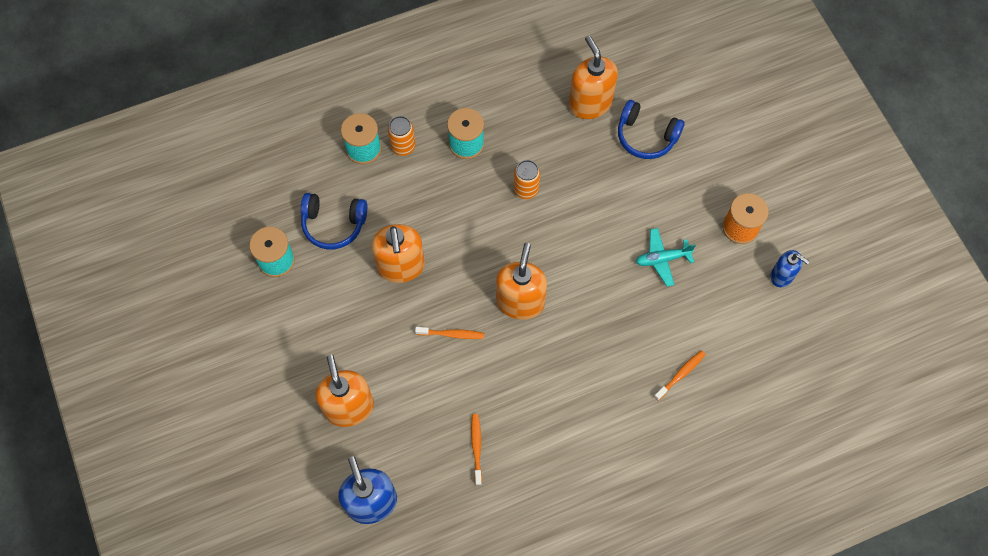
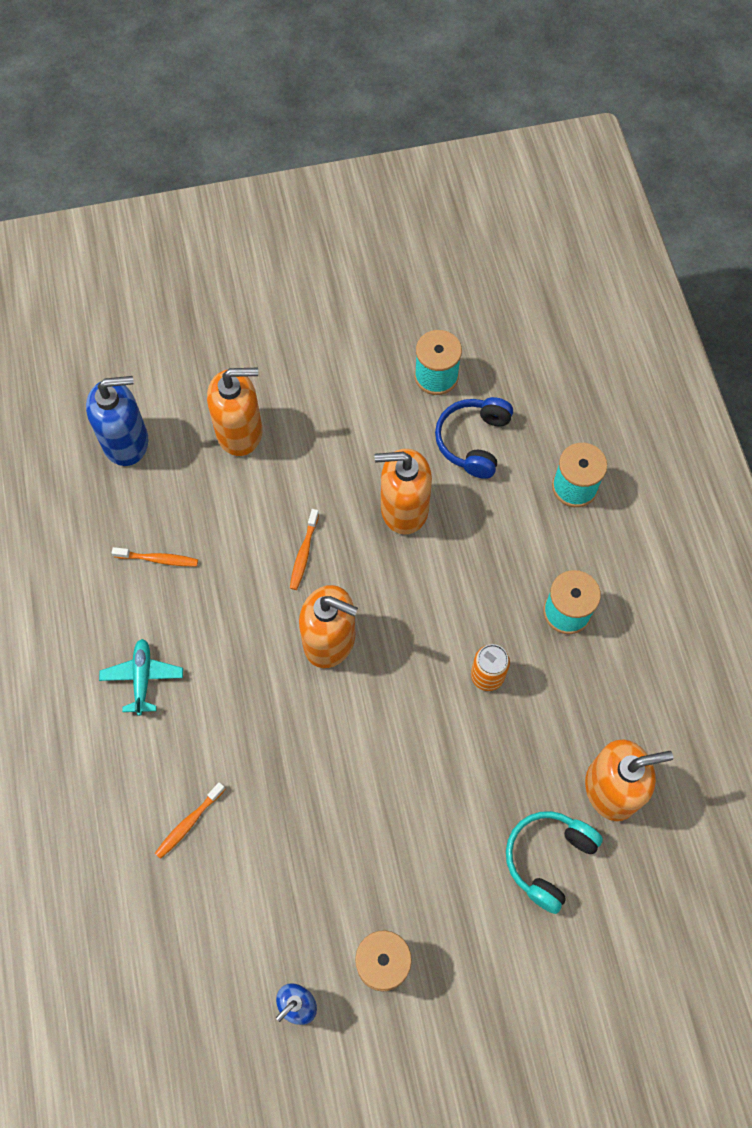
camera: 100 degrees right, 0 degrees up
(403, 147) = (571, 533): orange can -> none
(646, 136) = (548, 858): blue headphones -> turquoise headphones
(662, 259) = (355, 837): turquoise plane -> turquoise plane (142, 678)
(680, 374) = (189, 823): orange toothbrush -> orange toothbrush turned 75 degrees clockwise

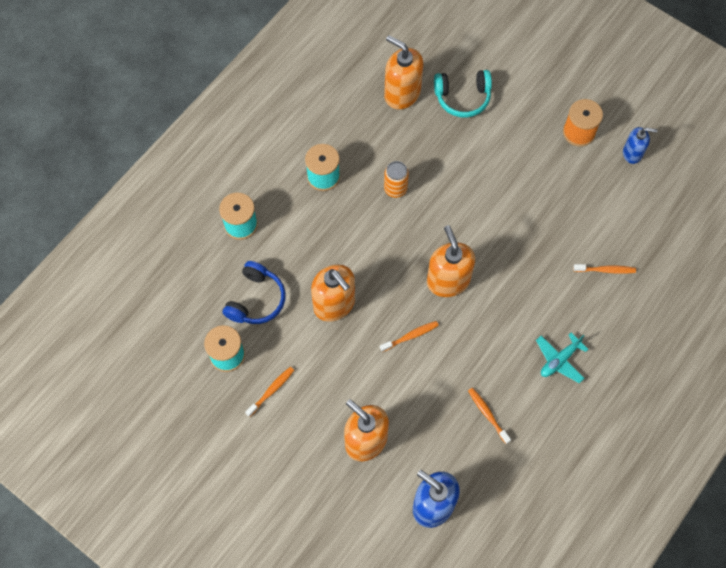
camera: 130 degrees left, 0 degrees up
(364, 388) = (271, 390): none -> orange toothbrush
(473, 441) = (256, 300): blue headphones -> blue headphones turned 45 degrees counterclockwise

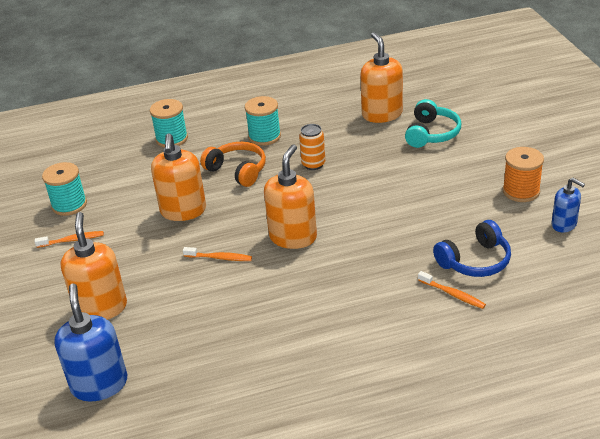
camera: 40 degrees right, 30 degrees down
(256, 300) = (129, 183): blue headphones -> blue headphones (475, 261)
(337, 231) = (237, 171): none -> orange headphones
(462, 98) = (432, 134): turquoise headphones -> turquoise headphones turned 105 degrees counterclockwise
(487, 414) = (223, 344): orange toothbrush -> none
(559, 360) = (336, 338): turquoise plane -> none

